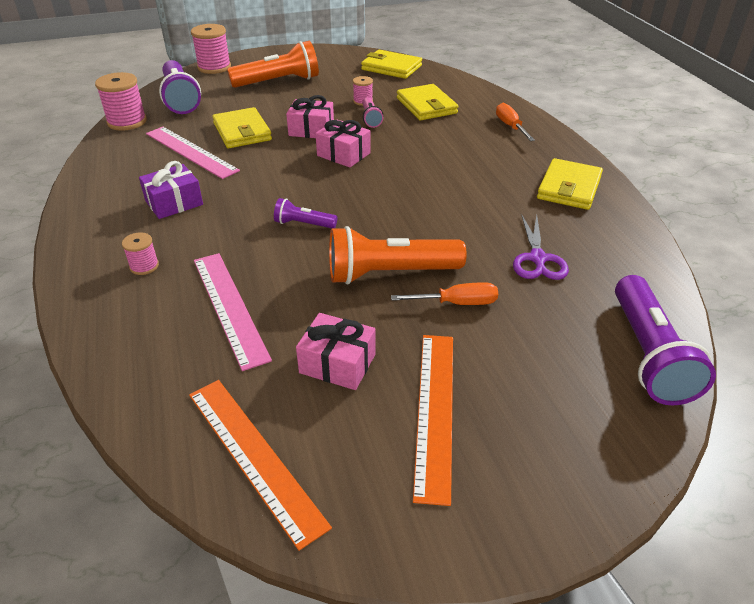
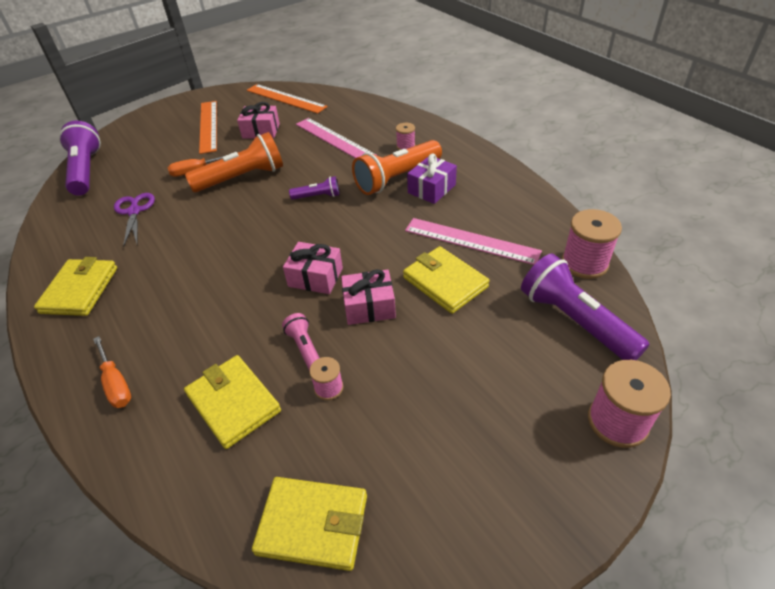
camera: 165 degrees right, 5 degrees up
(278, 82) = (480, 406): orange flashlight -> orange flashlight (397, 178)

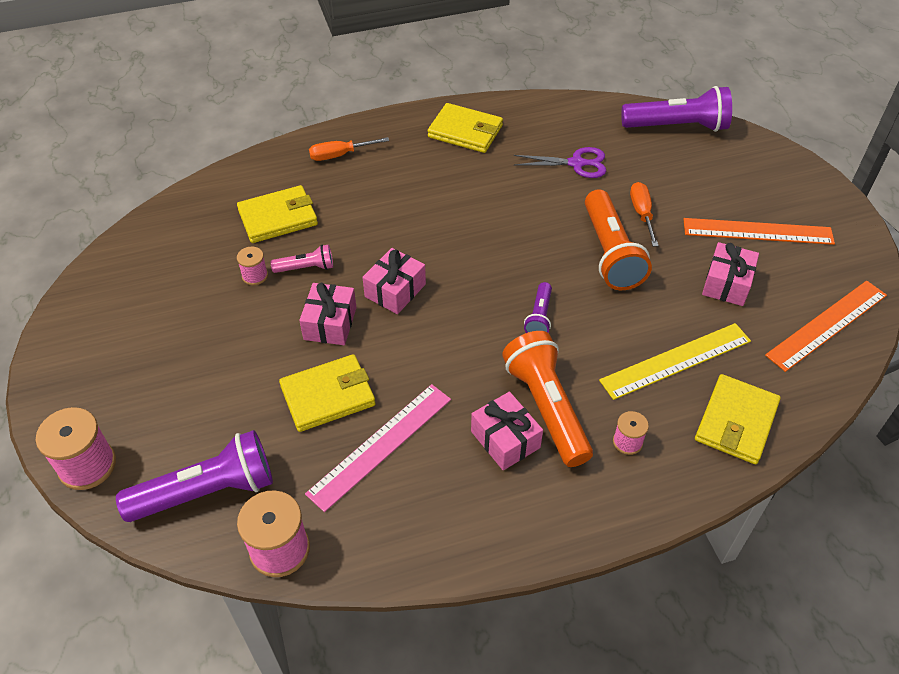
camera: 105 degrees right, 5 degrees up
(313, 524) = (151, 247): yellow wallet -> yellow wallet (736, 422)
(334, 139) = (676, 360): pink ruler -> yellow ruler
(431, 189) = (505, 439): purple gift -> pink gift

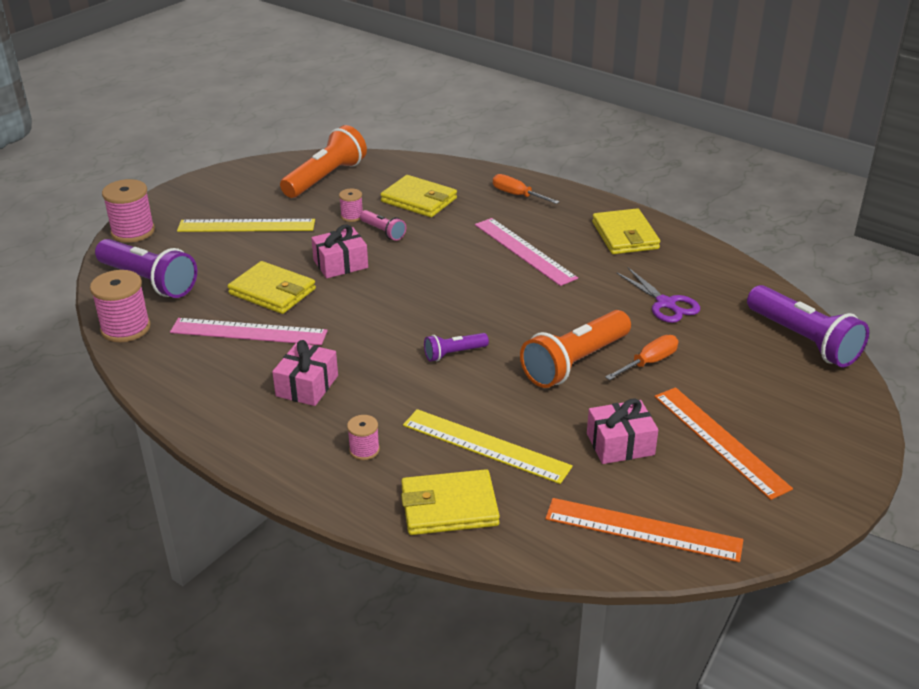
camera: 55 degrees right, 15 degrees down
(184, 362) = (246, 226): none -> yellow ruler
(395, 290) = (404, 277): pink gift -> none
(430, 197) = (524, 251): none -> pink ruler
(546, 408) = (359, 394): orange flashlight -> orange flashlight (325, 178)

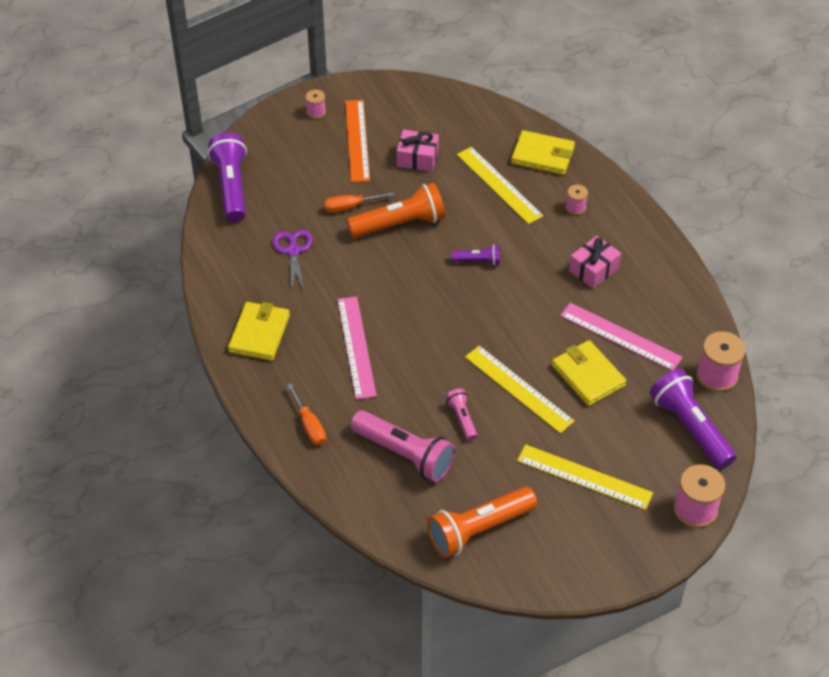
camera: 155 degrees left, 15 degrees up
(340, 264) = (518, 389): pink gift -> yellow ruler
(352, 216) = (480, 453): pink spool -> pink spool (316, 112)
(419, 200) = (405, 454): yellow wallet -> pink flashlight
(643, 529) = (445, 109): orange ruler -> none

